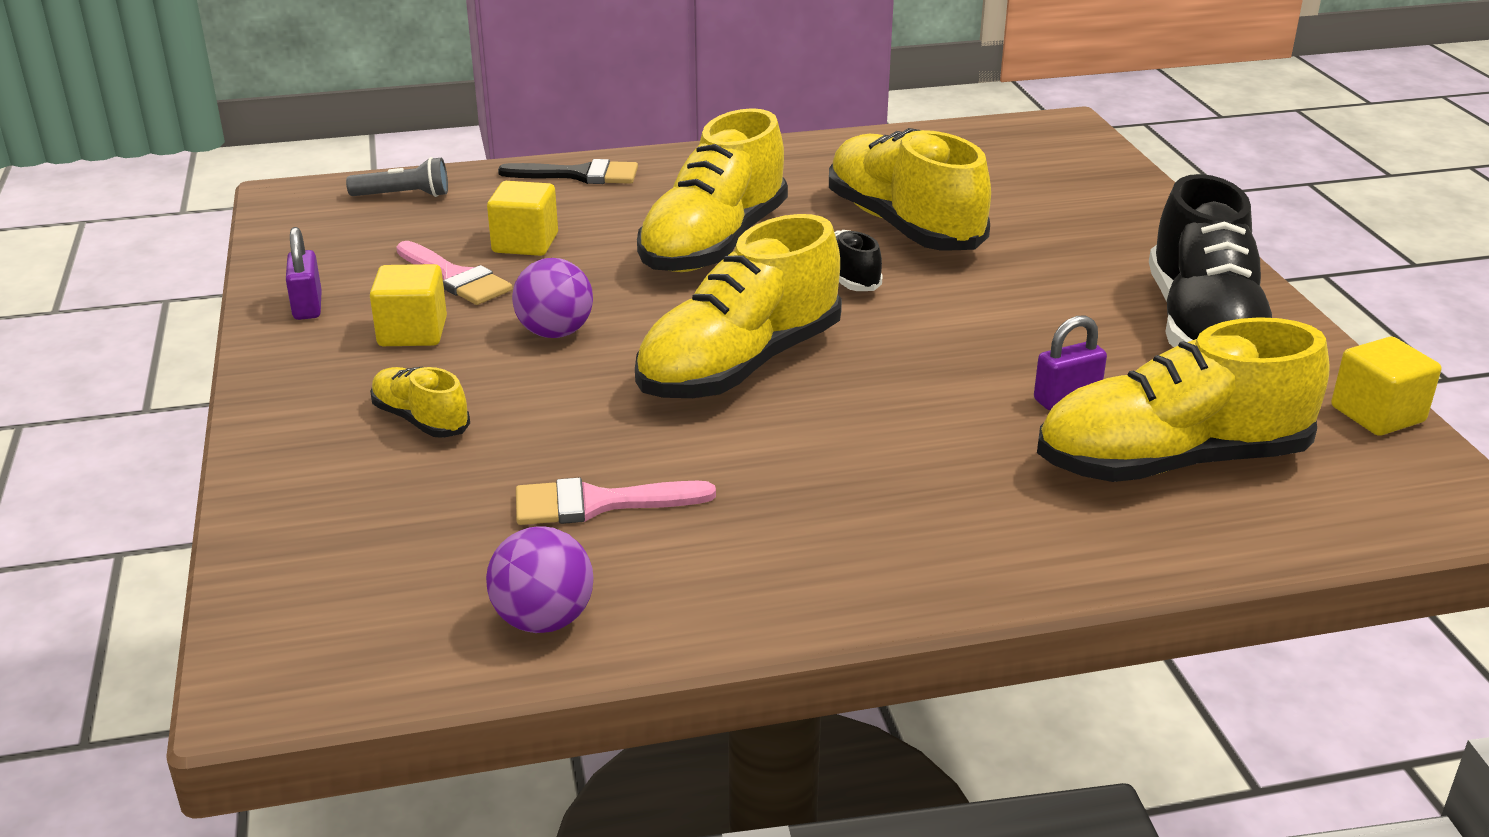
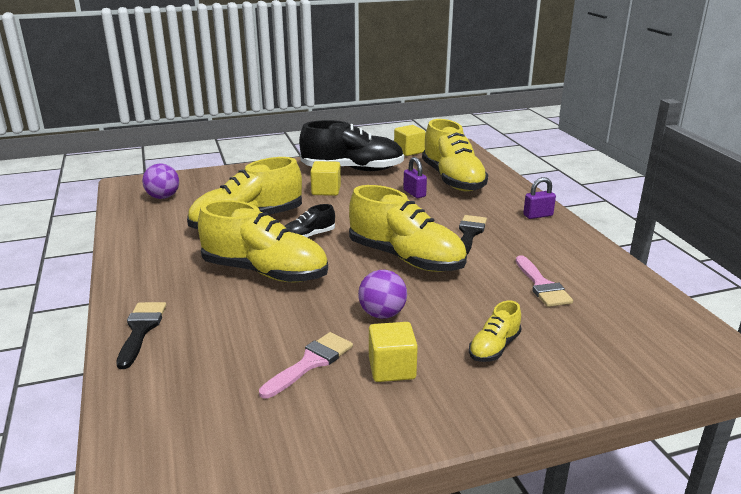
camera: 95 degrees left, 5 degrees down
(307, 306) = (361, 427): purple padlock -> purple padlock (538, 215)
(404, 195) = (154, 415): grey flashlight -> none
(525, 243) = (257, 340): yellow cube -> yellow cube (326, 190)
(543, 620) = (631, 290): purple ball -> purple ball (163, 197)
(844, 448) = (469, 233): none -> black brush

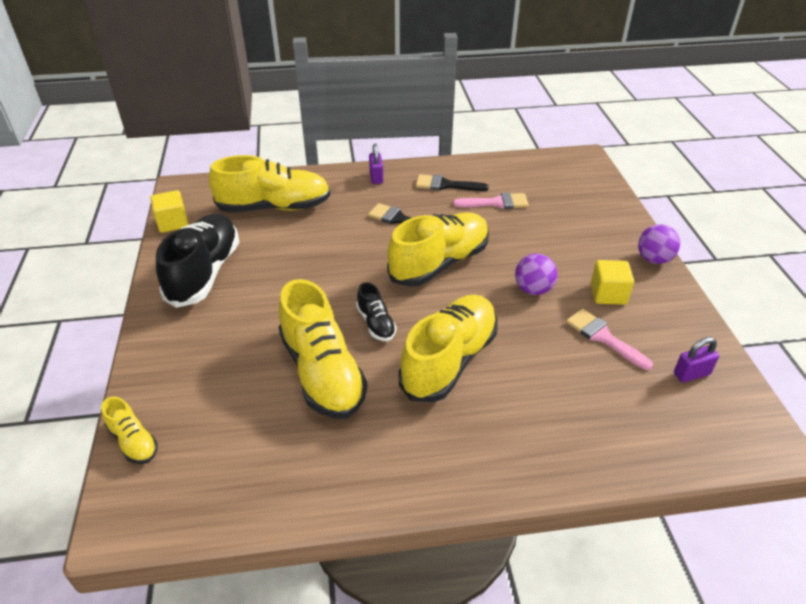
camera: 80 degrees left, 15 degrees up
(141, 330) = (554, 459): black brush -> black brush (445, 185)
(163, 197) = (201, 466): purple ball -> purple ball (653, 259)
(326, 190) = (258, 300): yellow cube -> none
(414, 193) = (297, 237): purple padlock -> purple padlock (691, 374)
(494, 347) = (579, 242): yellow shoe -> yellow shoe (133, 441)

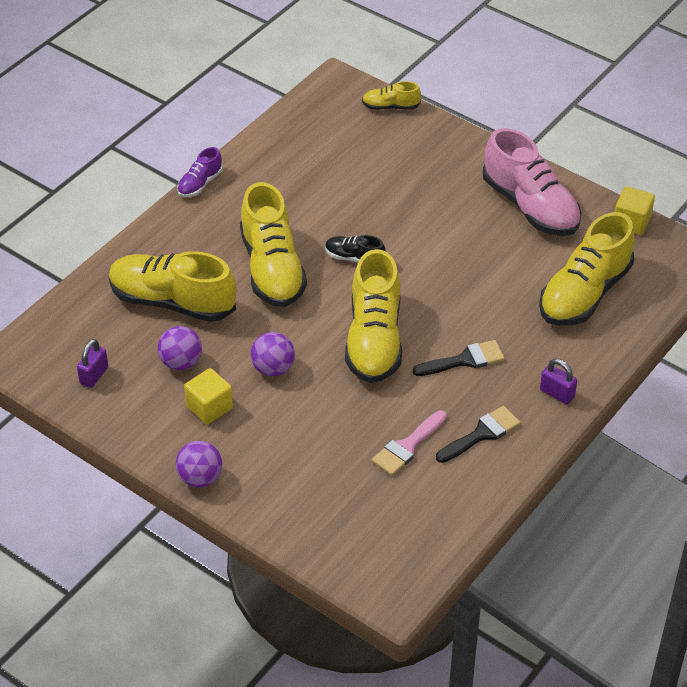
camera: 135 degrees right, 5 degrees up
(204, 273) = (530, 206): black shoe -> pink shoe
(322, 372) = (343, 205): yellow shoe -> yellow shoe (172, 302)
(416, 502) = (200, 184): none -> purple shoe
(603, 337) = (181, 362): pink brush -> purple ball

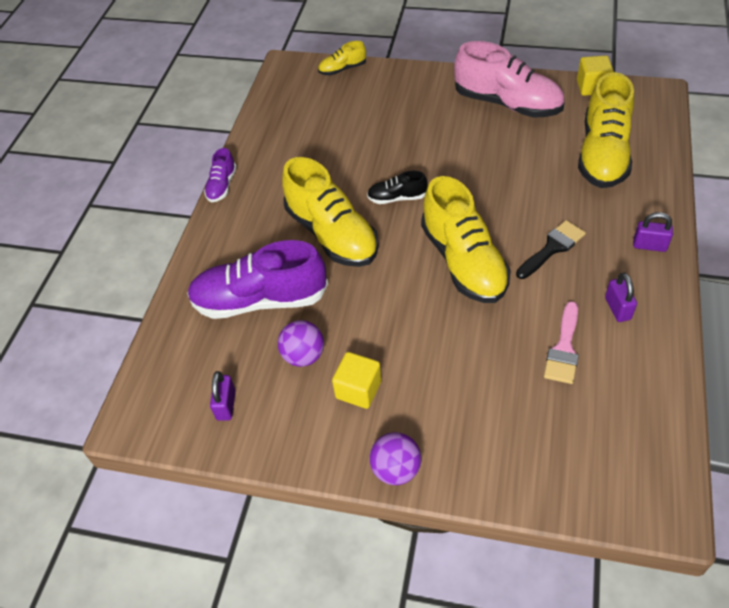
camera: 20 degrees left, 5 degrees up
(172, 302) = (260, 300): yellow shoe -> purple shoe
(273, 368) = (393, 325): purple ball -> none
(481, 434) = (617, 308): black brush -> purple padlock

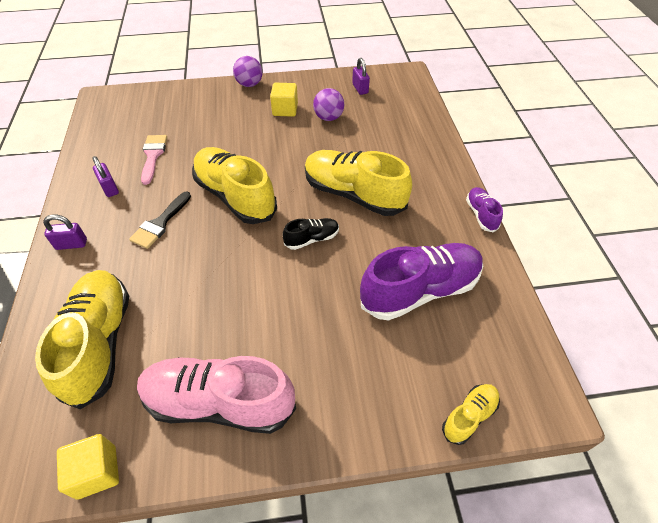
camera: 155 degrees right, 0 degrees up
(260, 300) = (378, 140): purple shoe -> purple shoe (420, 290)

